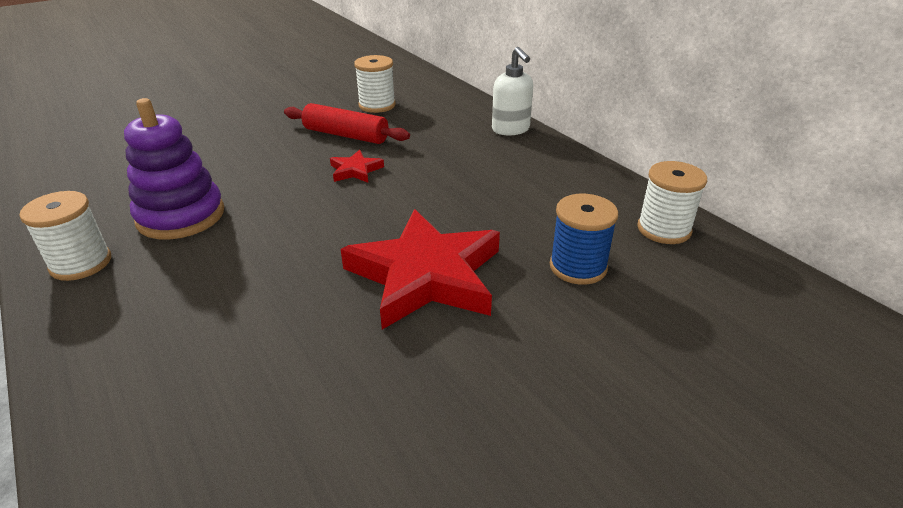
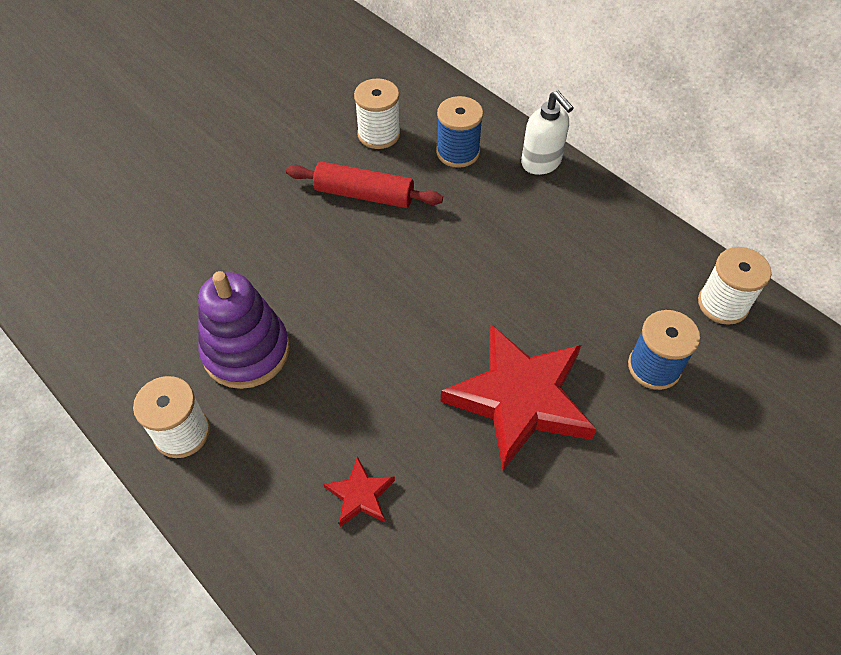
camera: 10 degrees left, 20 degrees up
(355, 170) = (398, 254): red star -> red star (360, 495)
(439, 119) = (458, 152): none -> blue spool

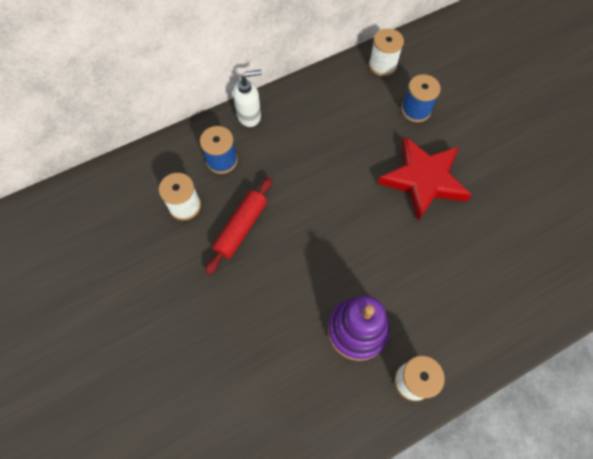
camera: 75 degrees left, 10 degrees up
(360, 495) = (471, 278): red star -> none

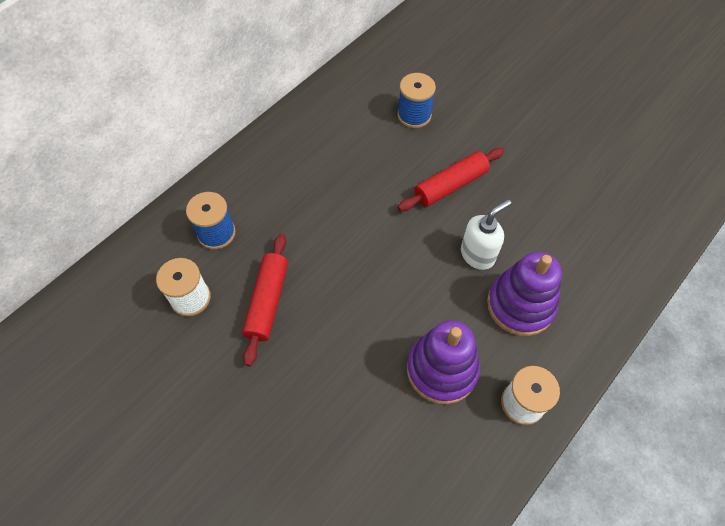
camera: 20 degrees left, 5 degrees down
(249, 116) = (230, 174): white soap dispenser -> white soap dispenser (478, 255)
(382, 65) = (360, 78): white spool -> none
(423, 180) = (450, 185): red star -> red rolling pin
(443, 300) = (520, 305): none -> purple stacking toy

